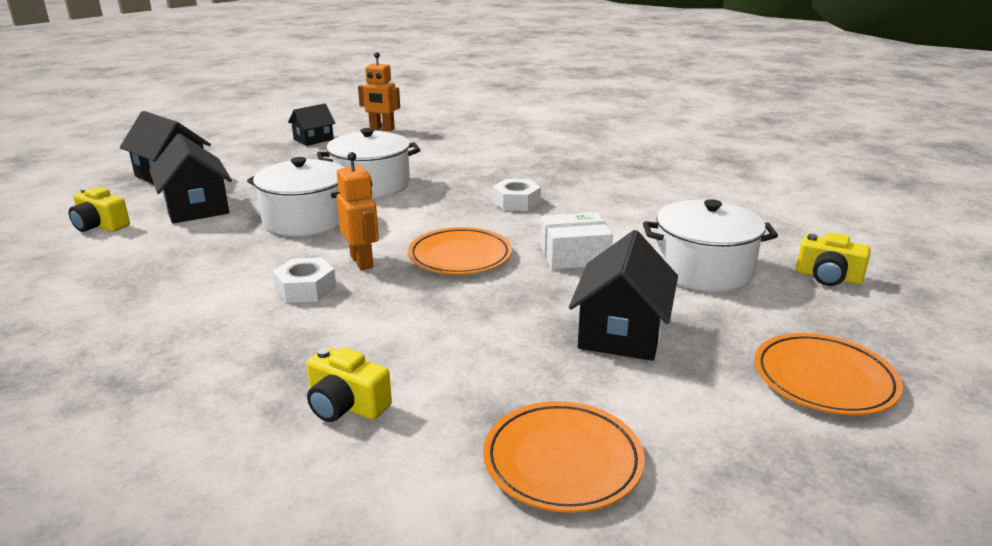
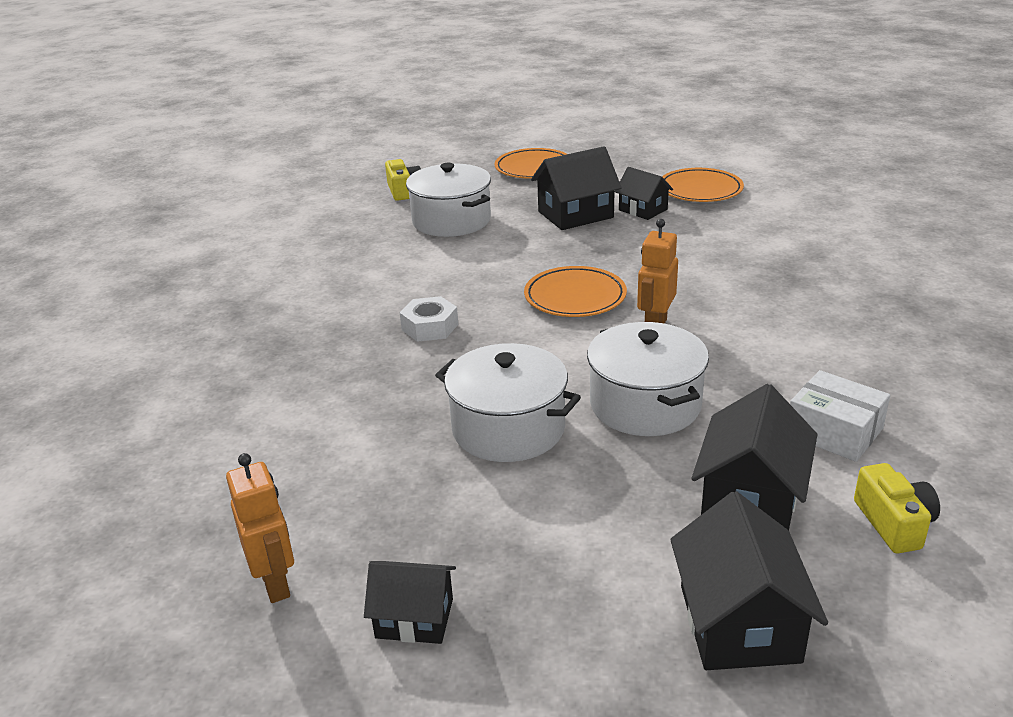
camera: 130 degrees left, 5 degrees up
(305, 289) = (727, 322): white nut -> none
(346, 405) = (775, 242): yellow camera -> none
(569, 378) = (643, 210): none -> black house
(574, 255) = (499, 262): white box -> white box (834, 431)

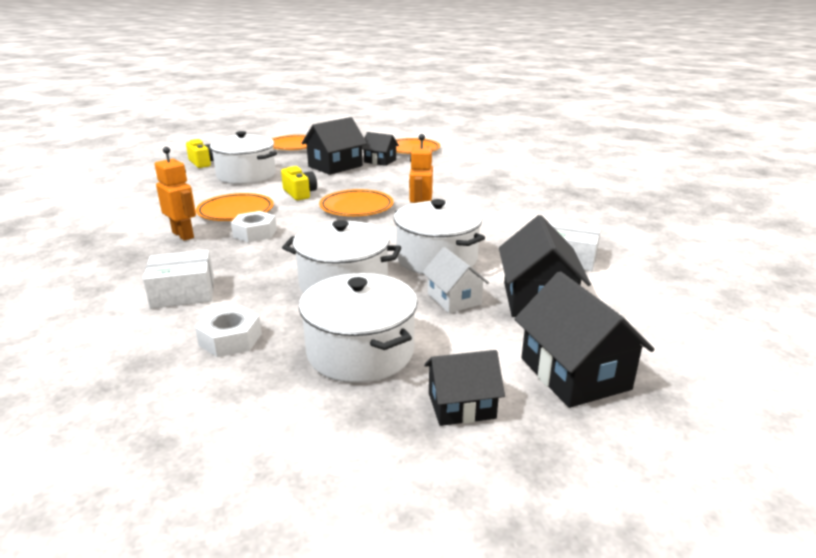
camera: 20 degrees left, 5 degrees down
(275, 583) = (184, 416): orange robot -> orange robot (183, 235)
(320, 411) = (183, 292): none -> white box
(351, 490) = (230, 339): none -> white nut
(414, 618) = (323, 418): black house -> black house (461, 405)
(418, 286) = (236, 211): none -> orange plate
(489, 536) = (360, 352): none -> white pot
(638, 477) = (454, 299): none -> white house
(894, 523) = (636, 300): yellow camera -> yellow camera (300, 193)

